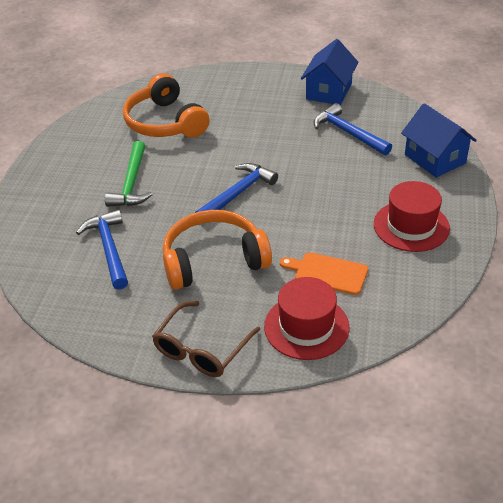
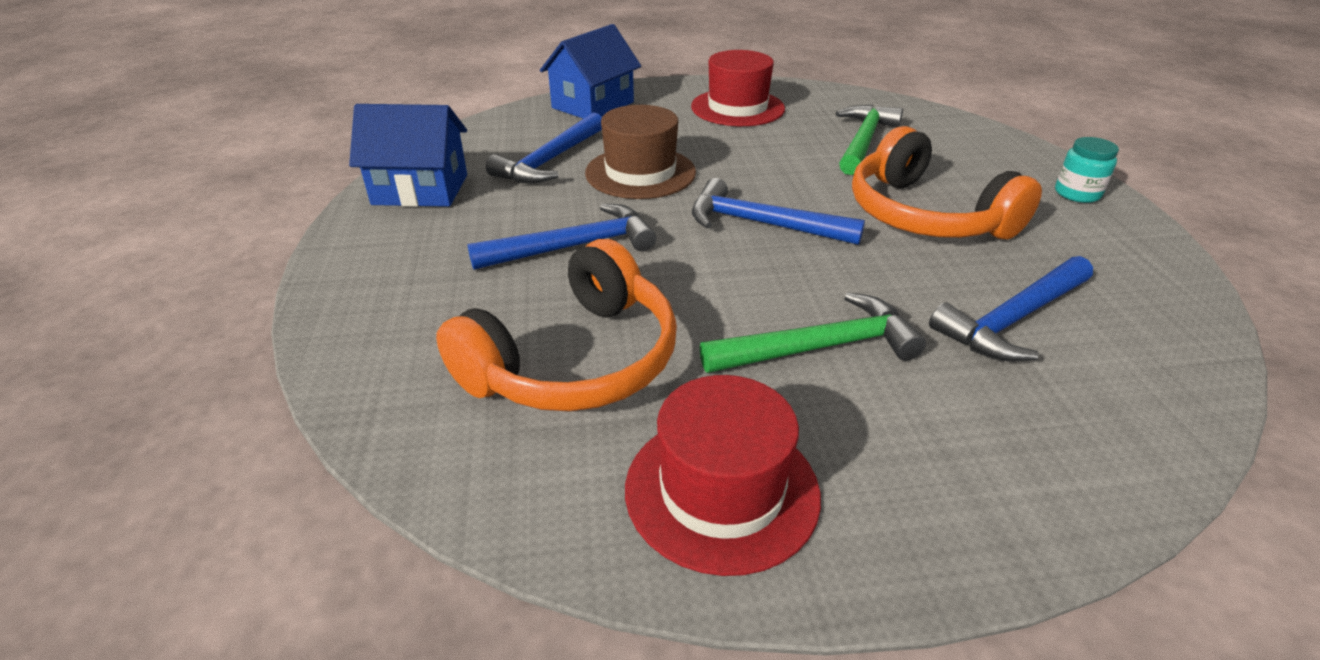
camera: 110 degrees left, 5 degrees down
(202, 349) = (1077, 193): brown glasses -> turquoise jar
(248, 131) = (575, 246): none -> blue hammer
(306, 327) = (959, 142): red hat -> red hat (722, 490)
(318, 163) = (640, 173): none -> brown hat
(327, 273) = (863, 141): orange cutting board -> green hammer

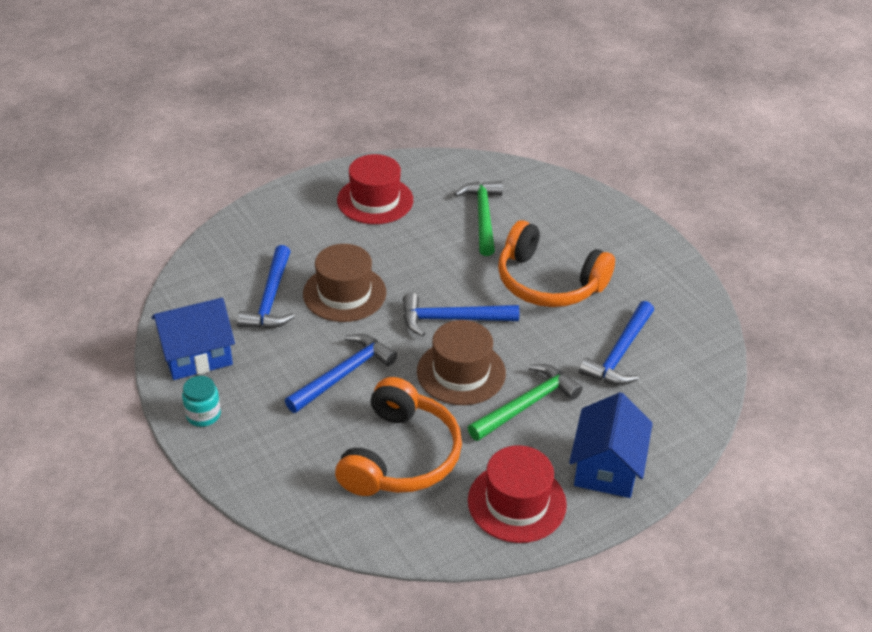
camera: 25 degrees left, 5 degrees up
(593, 105) = (259, 226): blue house -> blue house (606, 467)
(738, 282) = (461, 372): none -> brown hat
(1077, 193) = (633, 235): turquoise jar -> turquoise jar (203, 415)

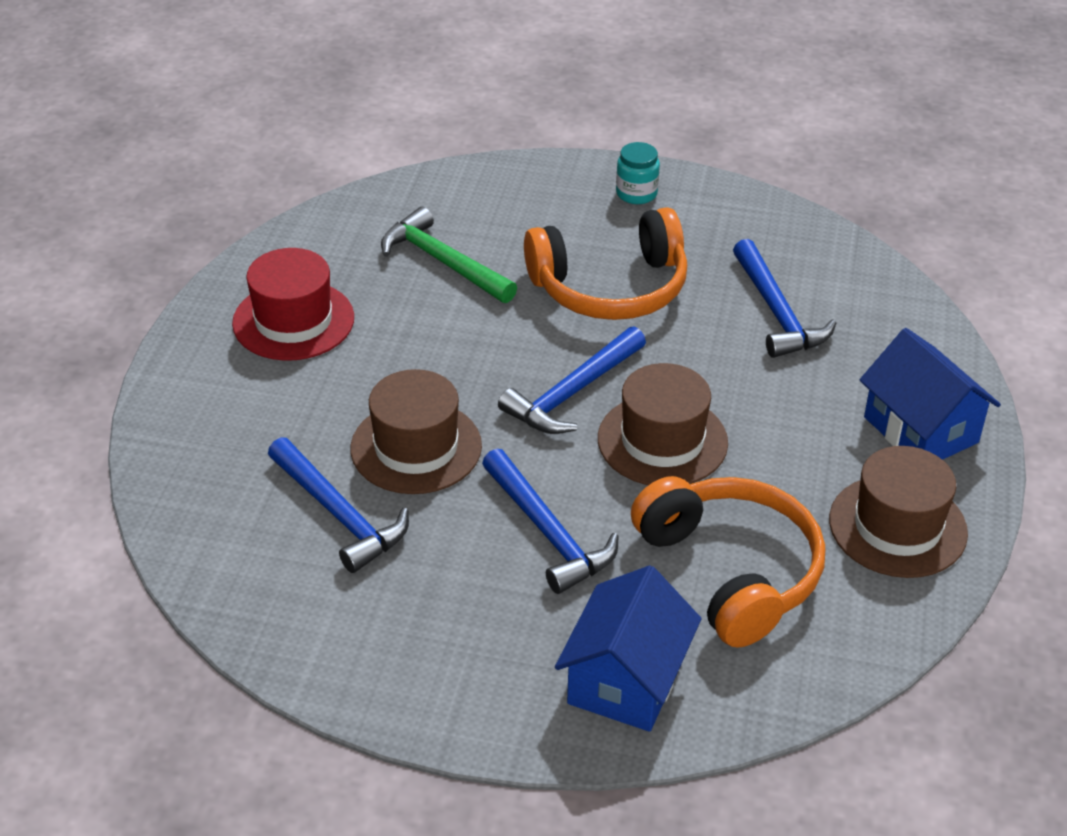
camera: 45 degrees left, 0 degrees up
(197, 355) = (349, 642): blue house -> blue house (626, 680)
(203, 415) = (462, 701): turquoise jar -> turquoise jar (636, 193)
(344, 374) = (549, 533): blue hammer -> blue hammer turned 150 degrees clockwise
(516, 502) = (897, 526): red hat -> brown hat
(527, 404) = (769, 425): green hammer -> none

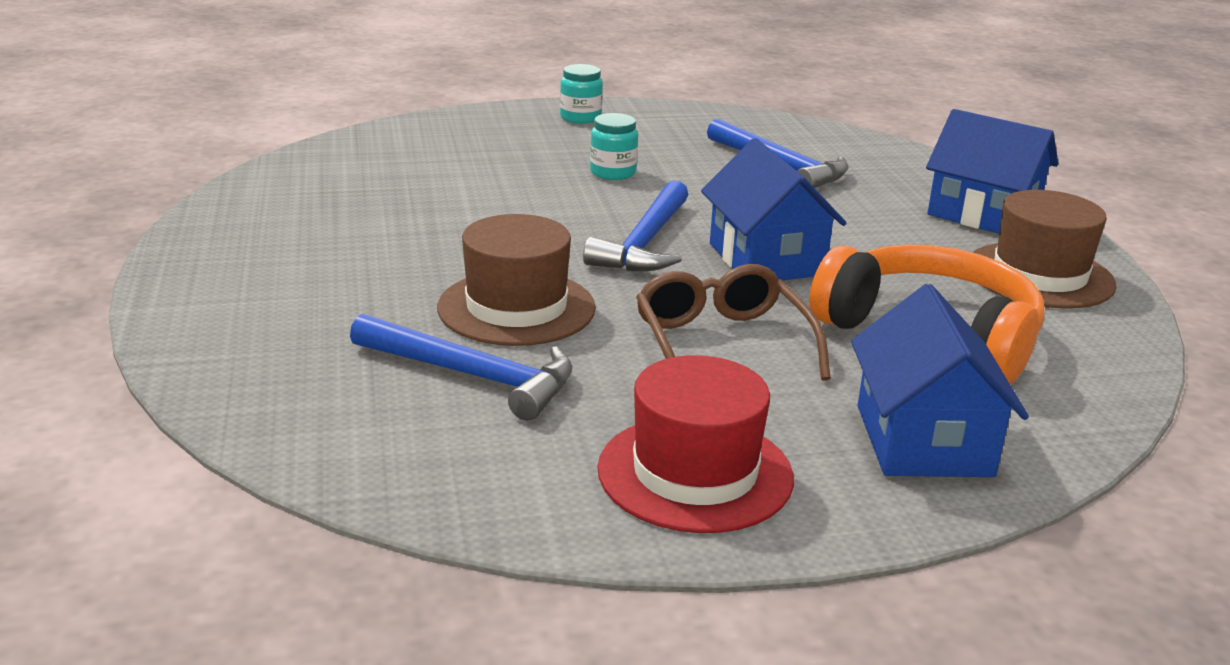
camera: 25 degrees left, 15 degrees down
(293, 320) = (296, 240): red hat -> red hat (695, 473)
(442, 261) = (429, 180): green hammer -> none
(549, 533) = (722, 344): blue hammer -> brown glasses
(610, 287) = (613, 173): orange headphones -> turquoise jar
(662, 441) = (766, 259): brown hat -> blue house

